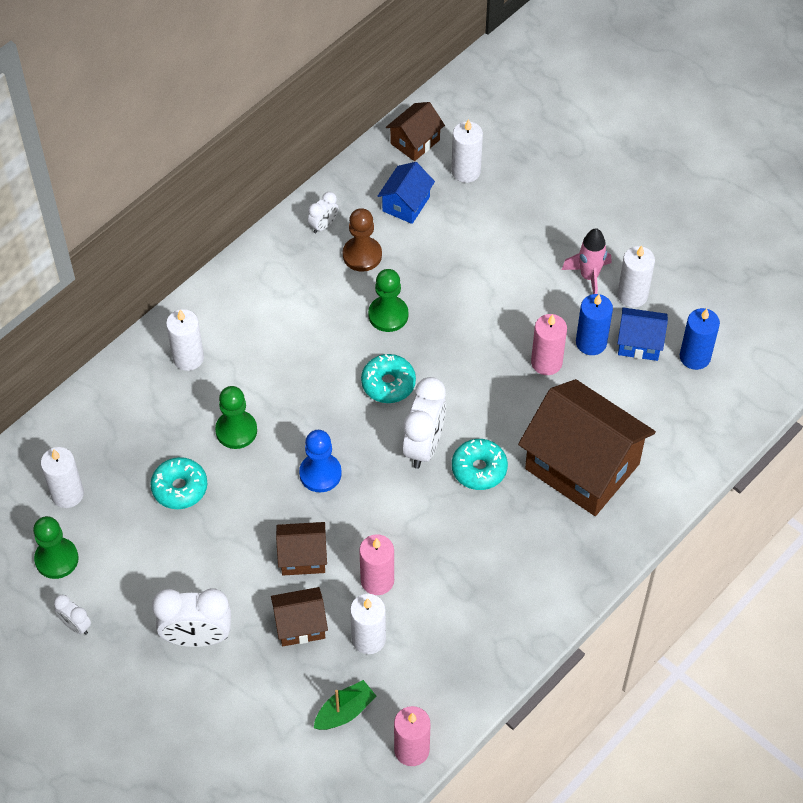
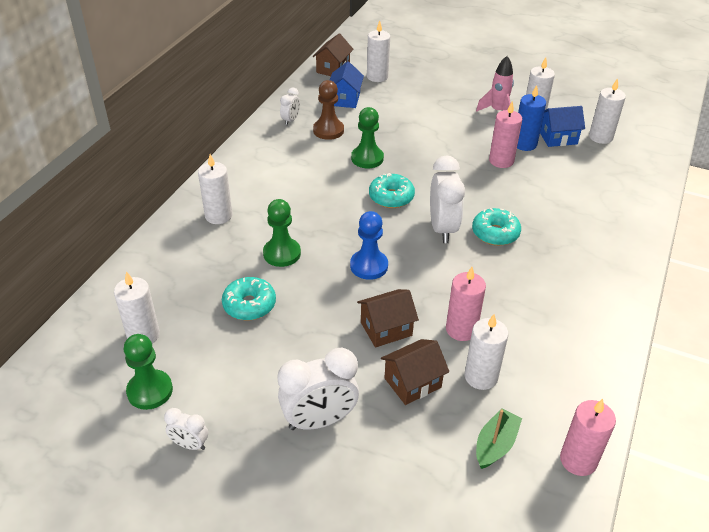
camera: 20 degrees left, 15 degrees down
(582, 466) = (571, 214): brown house -> none
(695, 357) = (600, 137): blue candle -> white candle

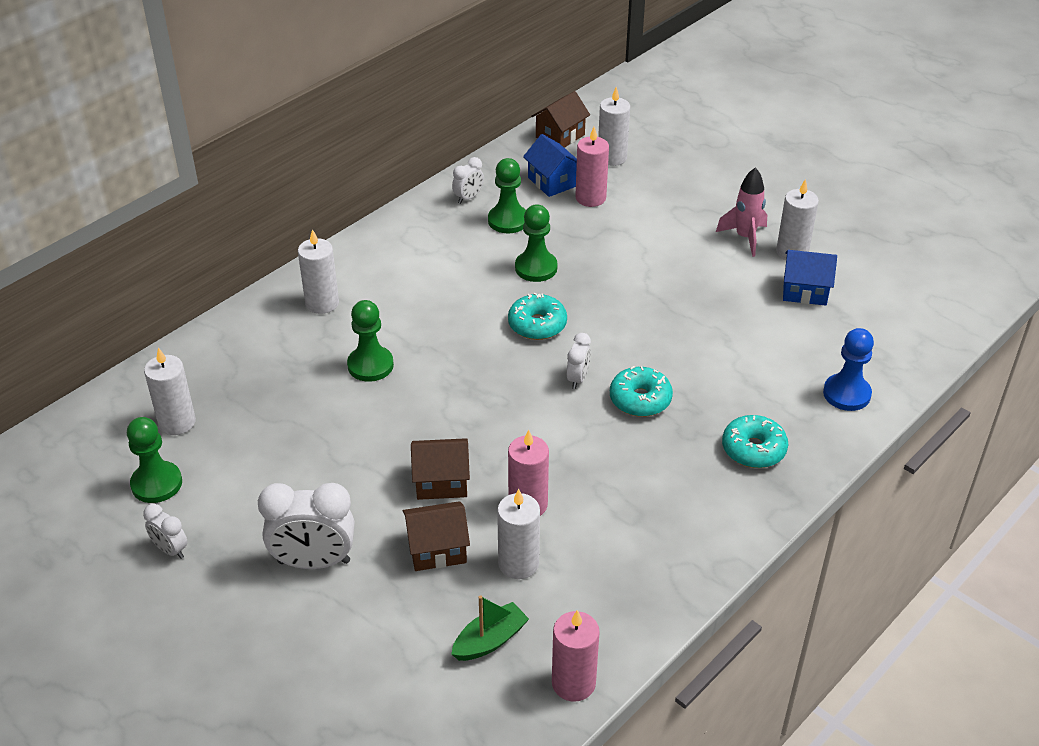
camera: 20 degrees right, 0 degrees up
(249, 305) = (304, 417): turquoise donut -> turquoise donut (753, 449)
(328, 130) = (508, 220): brown pawn -> green pawn
(345, 99) = (552, 182): blue house -> blue house turned 60 degrees counterclockwise
(369, 266) = (462, 404): blue pawn -> blue pawn (846, 394)
(442, 228) = (578, 379): white clock -> white clock, size x0.52
(501, 161) = (707, 307): pink candle -> pink candle (590, 198)
(524, 144) = (753, 290): blue candle -> none
(600, 137) = (865, 302): white candle -> none

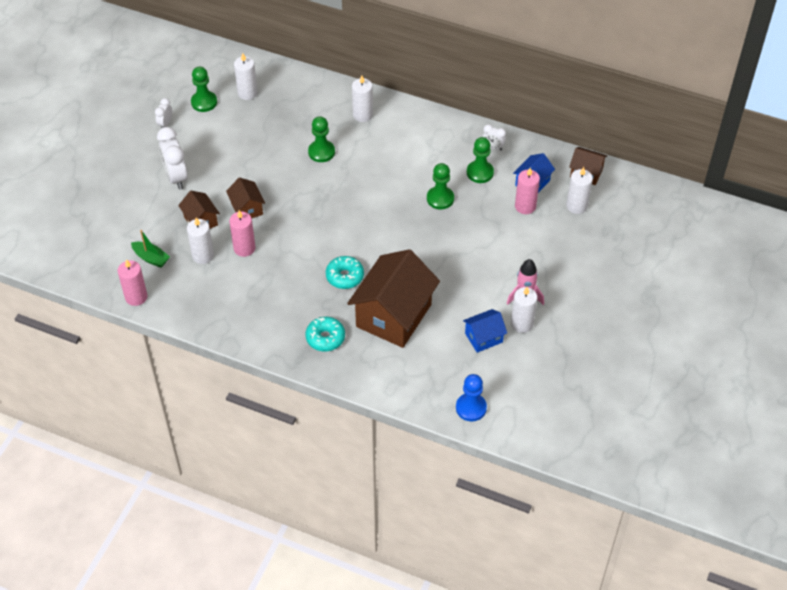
camera: 70 degrees right, 10 degrees up
(537, 325) = (388, 213): turquoise donut -> none
(578, 379) = (350, 244): white clock -> none
(735, 366) = (394, 315): none -> brown house
(805, 291) = (483, 338): blue house -> blue house turned 75 degrees clockwise
(846, 394) = (393, 375): blue pawn -> blue pawn (471, 408)

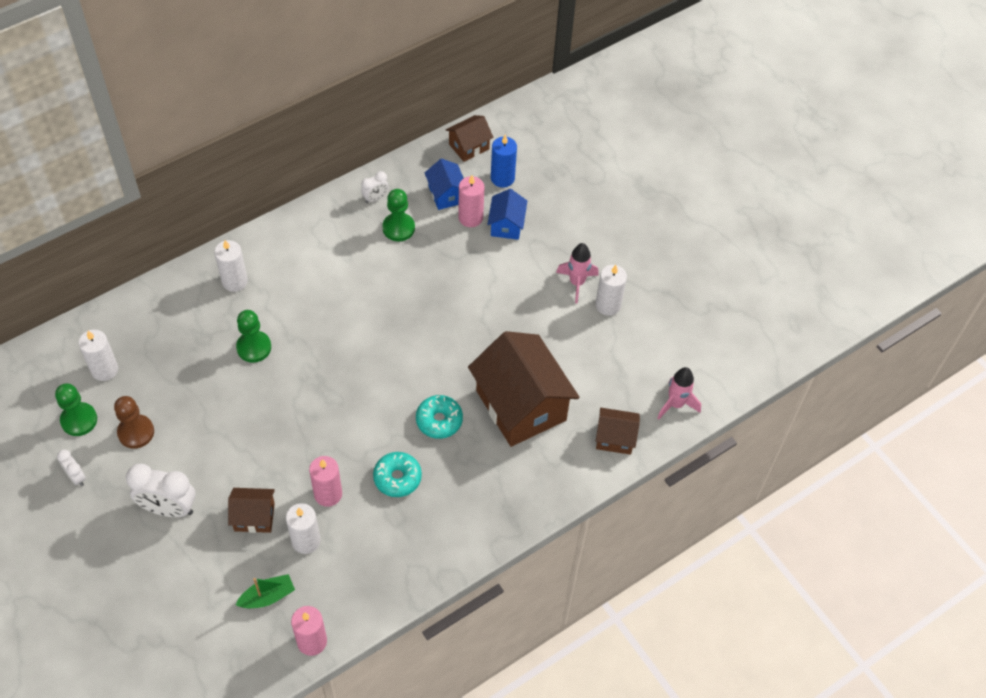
camera: 60 degrees left, 5 degrees up
(216, 132) = (136, 432): none -> brown pawn
(247, 208) = (274, 461): brown house -> brown house (615, 438)
(325, 338) = (505, 482): turquoise donut -> turquoise donut (397, 478)
(440, 198) = (404, 280): green pawn -> none
(471, 408) = (676, 404): blue pawn -> pink rocket
(483, 338) = (602, 345): blue house -> blue house (506, 225)
(576, 206) = (502, 178): white candle -> blue candle

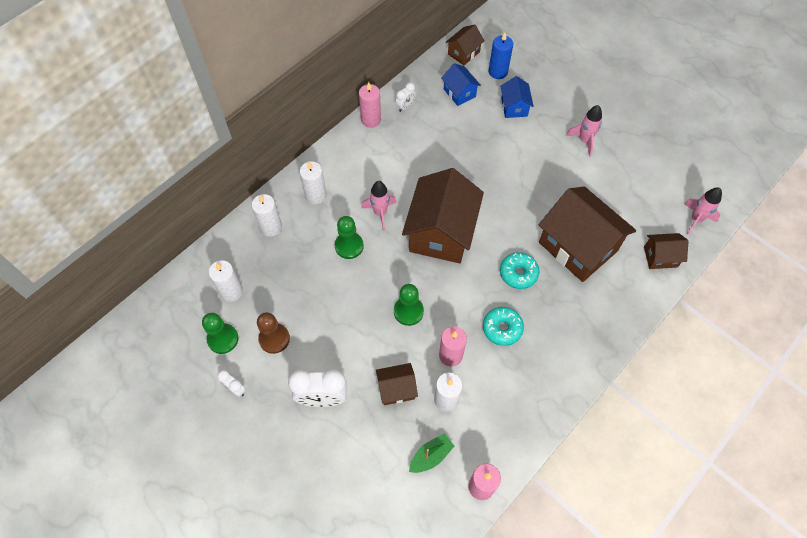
camera: 10 degrees left, 5 degrees up
(302, 317) = (380, 213): none -> pink rocket
(366, 355) = (441, 232): none -> brown house
(398, 228) = (431, 126): green pawn -> green pawn (408, 311)
(470, 217) = (484, 107): pink candle -> pink candle (371, 120)
(608, 305) = (614, 153): white candle -> white candle (271, 227)

